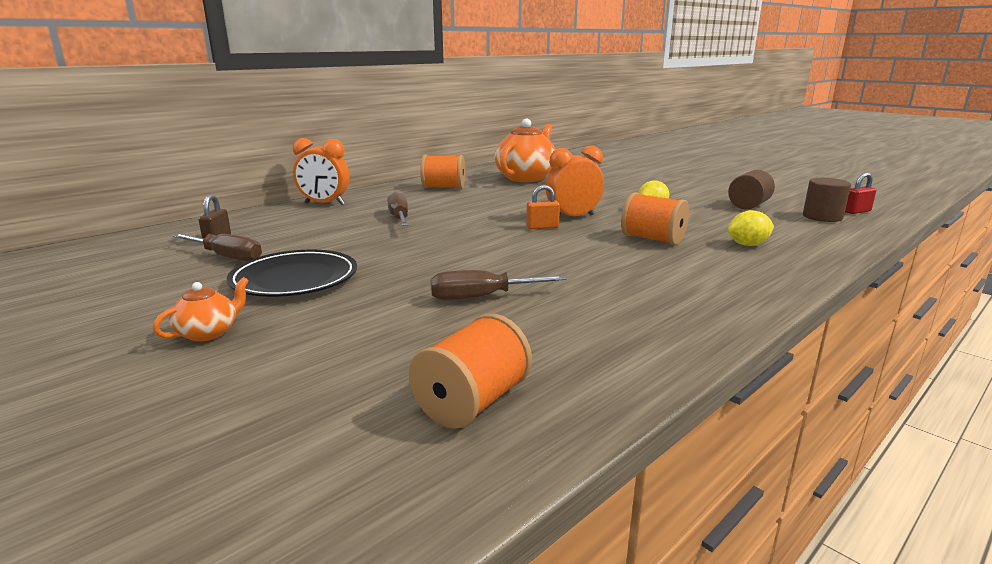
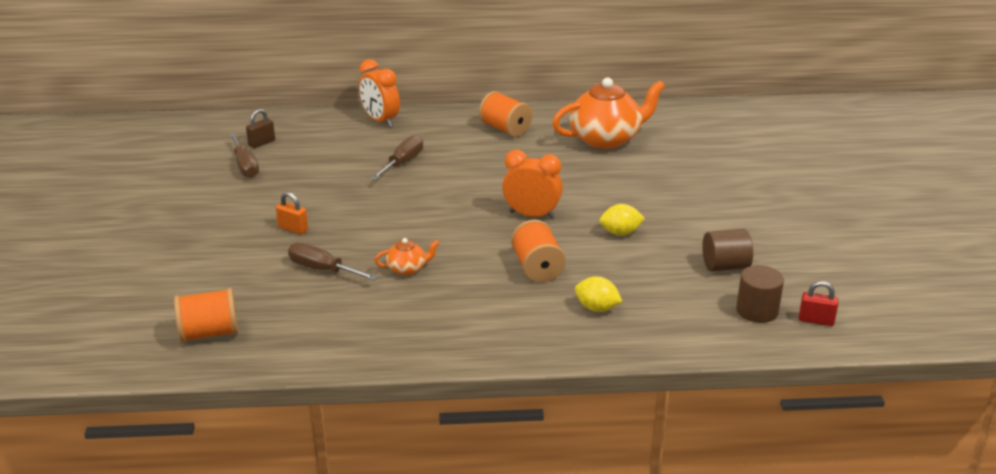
camera: 40 degrees right, 10 degrees up
(208, 333) = (166, 232): orange teapot -> orange teapot (407, 269)
(295, 279) = (253, 205): black plate -> none
(542, 227) = (483, 218): orange padlock -> orange padlock (293, 229)

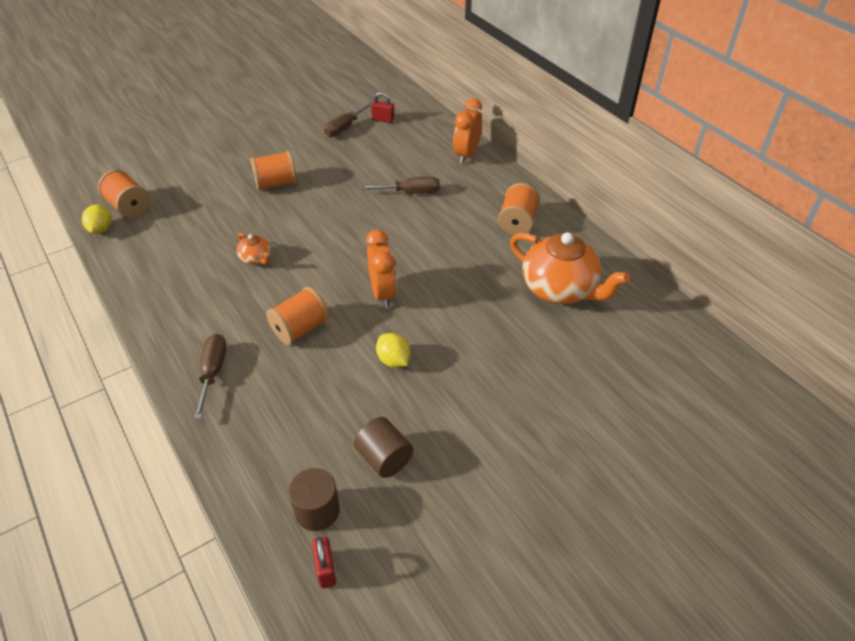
camera: 60 degrees right, 15 degrees up
(261, 143) = (383, 120): brown padlock -> red padlock
(293, 229) = (276, 184): orange padlock -> orange spool
(322, 269) = (231, 219): brown screwdriver -> brown screwdriver (213, 372)
(597, 308) = (259, 389): yellow lemon -> yellow lemon (101, 229)

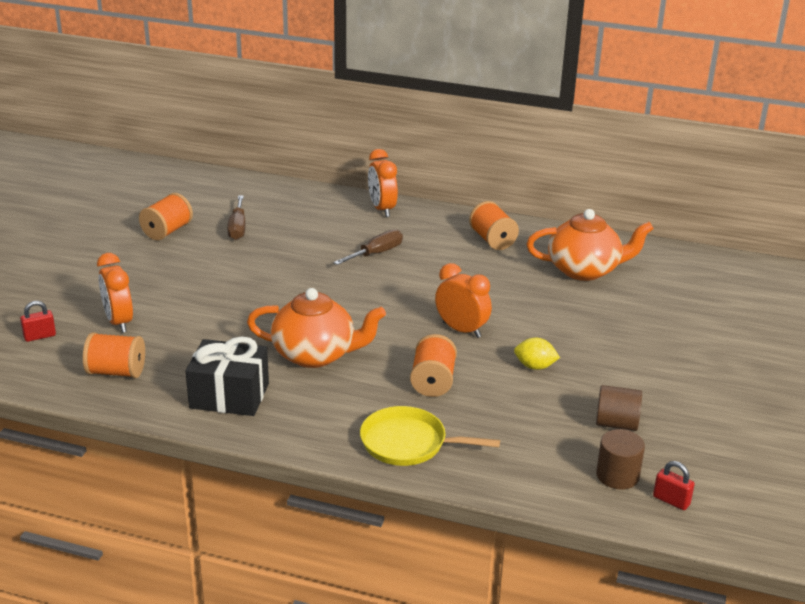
camera: 40 degrees left, 15 degrees down
(101, 229) = (118, 401): yellow lemon -> none
(162, 262) = (229, 396): none -> black gift
(179, 169) = (119, 322): none -> orange clock
(213, 372) = (408, 443): brown screwdriver -> yellow pan
(256, 259) = (316, 354): orange teapot -> orange teapot, size x2.21
(276, 184) = (242, 294): orange spool -> orange spool (167, 231)
(383, 120) = (265, 209): red padlock -> red padlock (40, 336)

